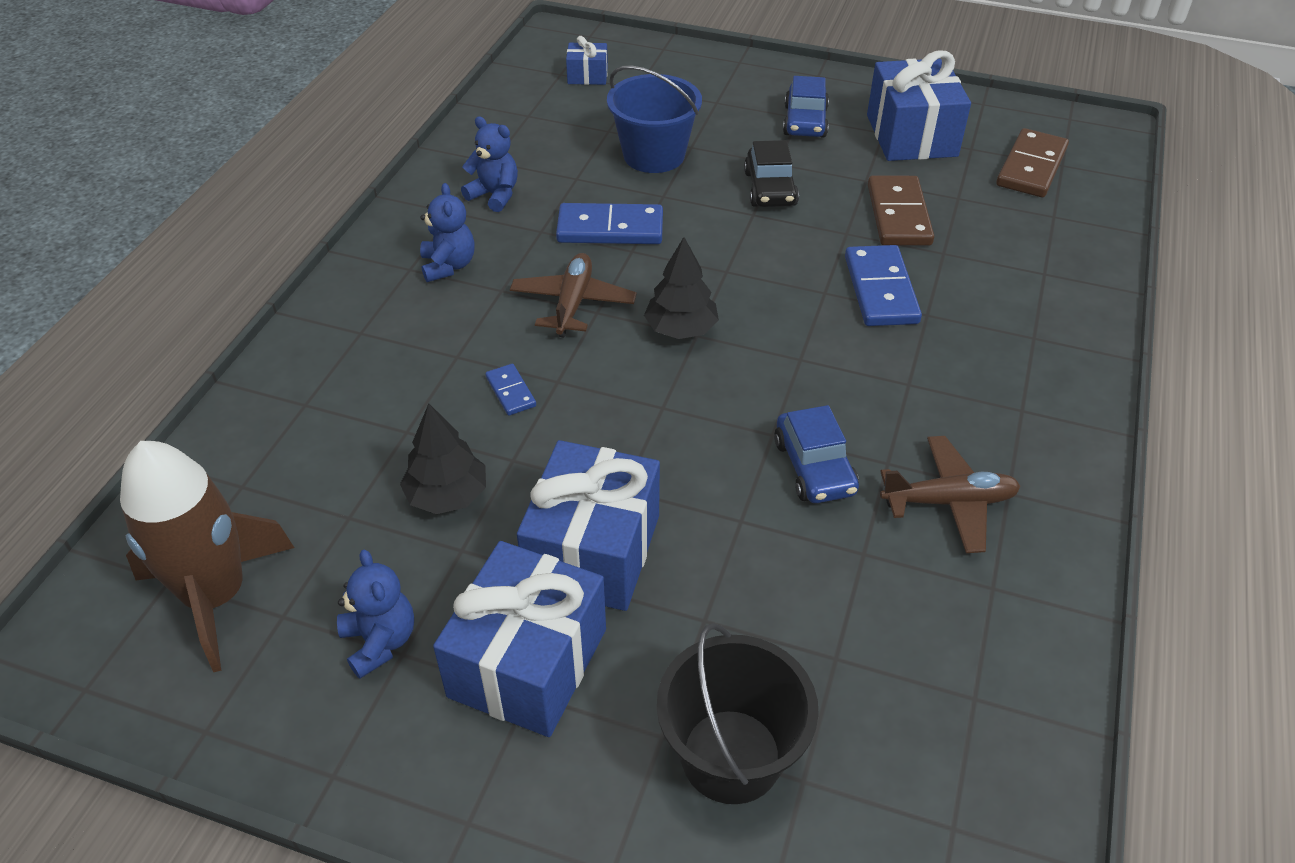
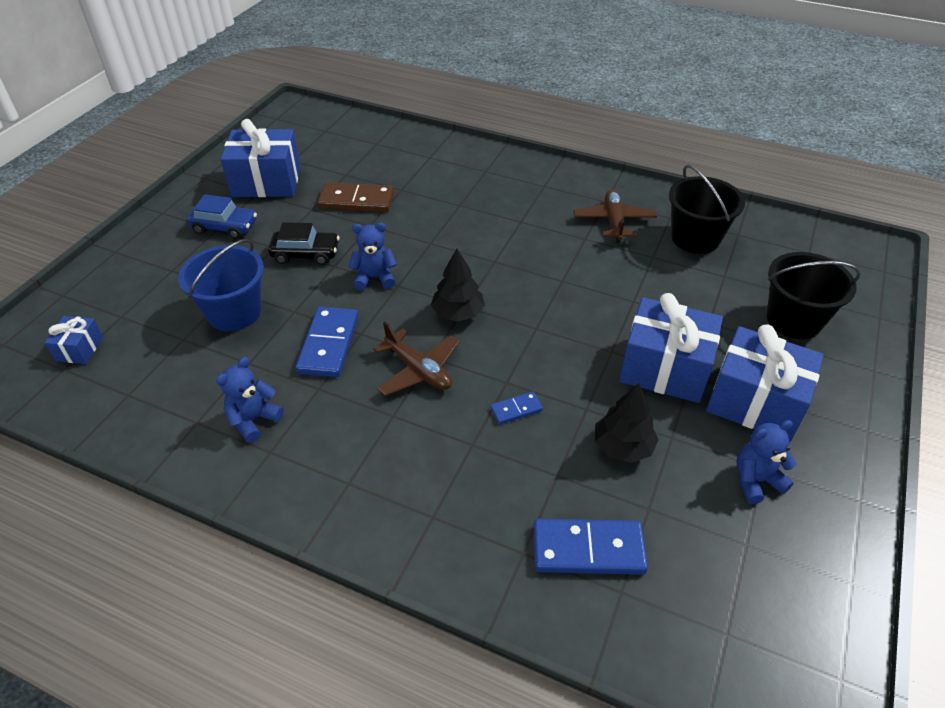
camera: 85 degrees left, 0 degrees up
(216, 596) = (736, 593): brown rocket -> none
(448, 266) = (351, 453): blue teddy bear -> blue teddy bear (374, 278)
(573, 303) = (418, 370): brown plane -> brown plane turned 150 degrees counterclockwise
(814, 467) = (589, 266): blue car -> none
(881, 290) = (433, 219): blue domino -> blue domino (588, 549)
(938, 623) = (695, 238): none -> black bucket
(1031, 167) = (323, 142): brown domino -> none

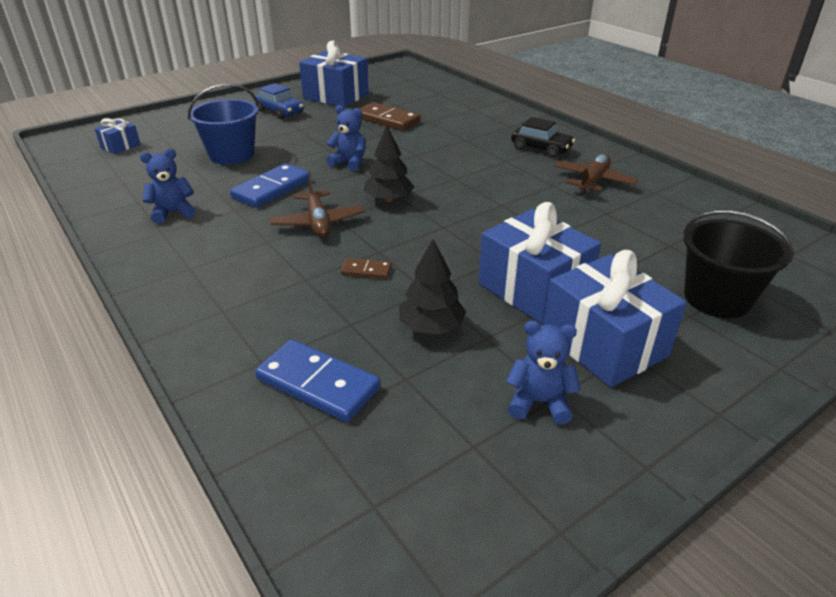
camera: 30 degrees right, 10 degrees down
(306, 254) = (316, 138): black car -> black car (541, 149)
(516, 409) = (366, 270): blue domino -> brown domino
(695, 238) = (666, 212): black bucket -> none

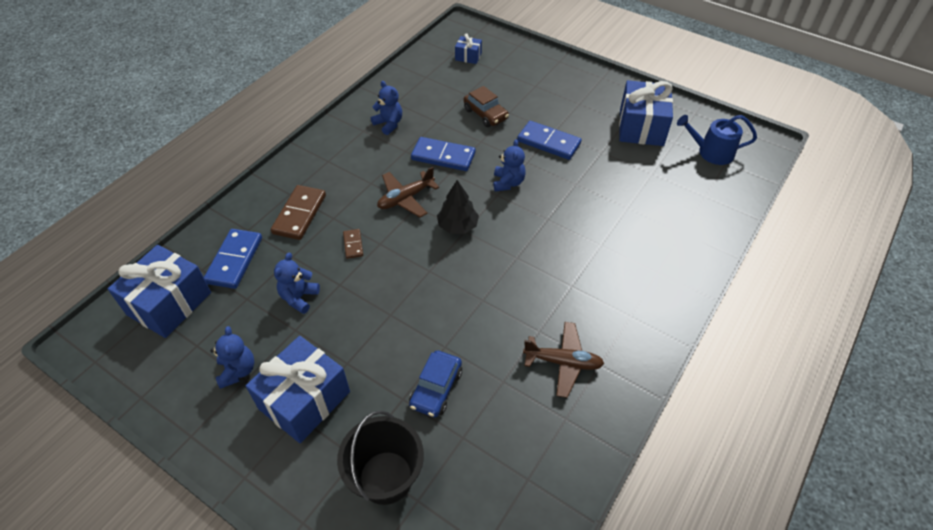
camera: 70 degrees right, 15 degrees up
(232, 155) = (485, 114): blue bucket -> brown car
(280, 112) = (581, 107): blue car -> blue car (436, 388)
(312, 134) = (548, 142): none -> blue domino
(387, 119) = (611, 178): brown domino -> brown domino (299, 214)
(392, 81) = (711, 152): none -> blue watering can
(431, 327) = (299, 297): black tree -> blue teddy bear
(533, 289) = (360, 346): blue gift -> blue gift (169, 303)
(541, 149) = (616, 308): black car -> none

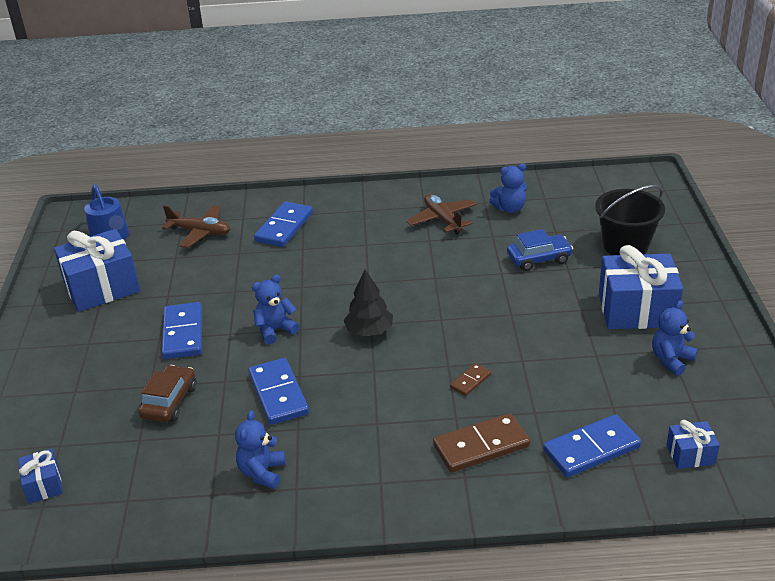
camera: 125 degrees left, 15 degrees down
(169, 303) = (690, 454): blue gift -> blue gift, size x0.49
(299, 297) = (567, 375): blue teddy bear -> blue teddy bear (509, 208)
(405, 198) = (371, 384): brown plane -> brown plane (200, 232)
(645, 250) = (284, 227): none -> blue domino

